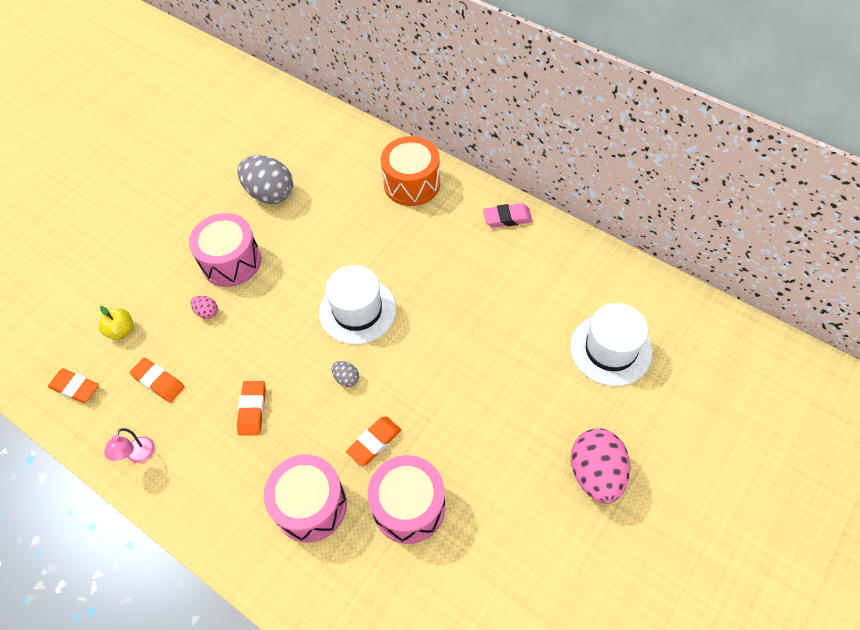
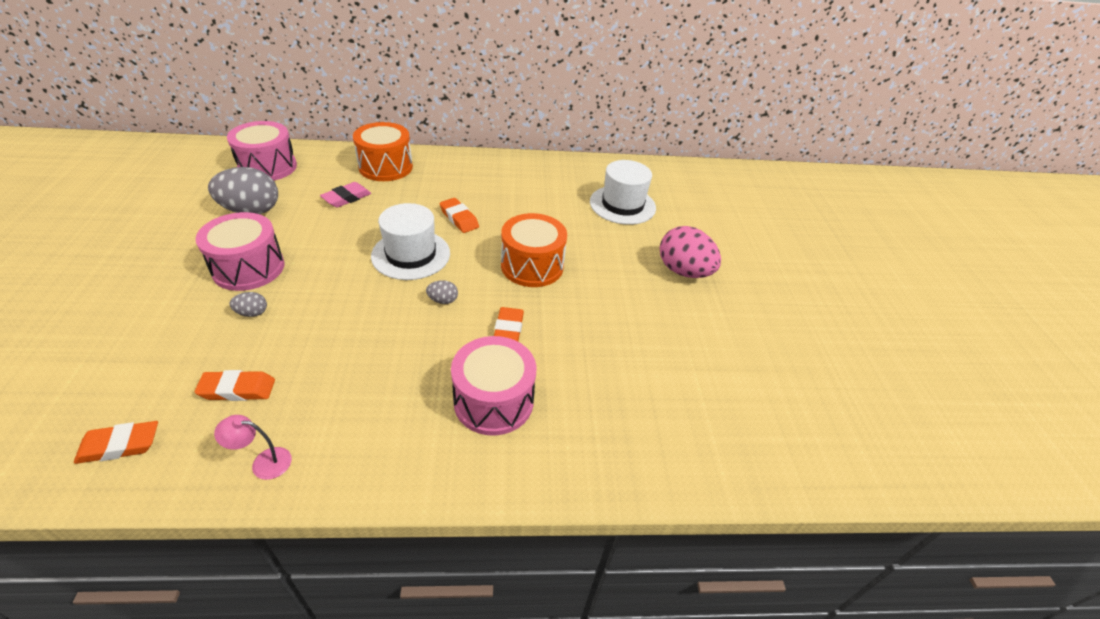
camera: 45 degrees left, 15 degrees down
(121, 331) = (150, 369): yellow apple -> none
(138, 456) = (263, 462): pink lamp -> pink lamp turned 120 degrees clockwise
(207, 312) = (252, 313): pink egg -> grey egg
(252, 410) = (370, 362): orange eraser -> orange eraser (459, 218)
(409, 506) = (578, 356): pink drum -> pink drum (268, 167)
(450, 381) = (532, 266): none -> orange drum
(507, 218) = (481, 163): pink eraser -> pink eraser (347, 198)

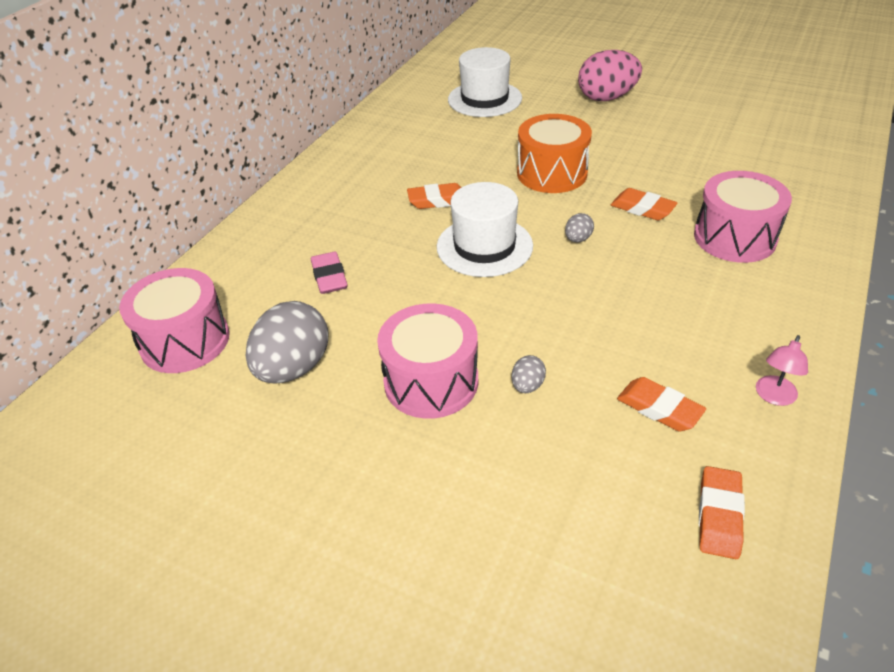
camera: 55 degrees left, 0 degrees up
(237, 389) = (659, 408): orange eraser -> orange eraser turned 75 degrees counterclockwise
(385, 167) = (280, 234): orange drum -> none

